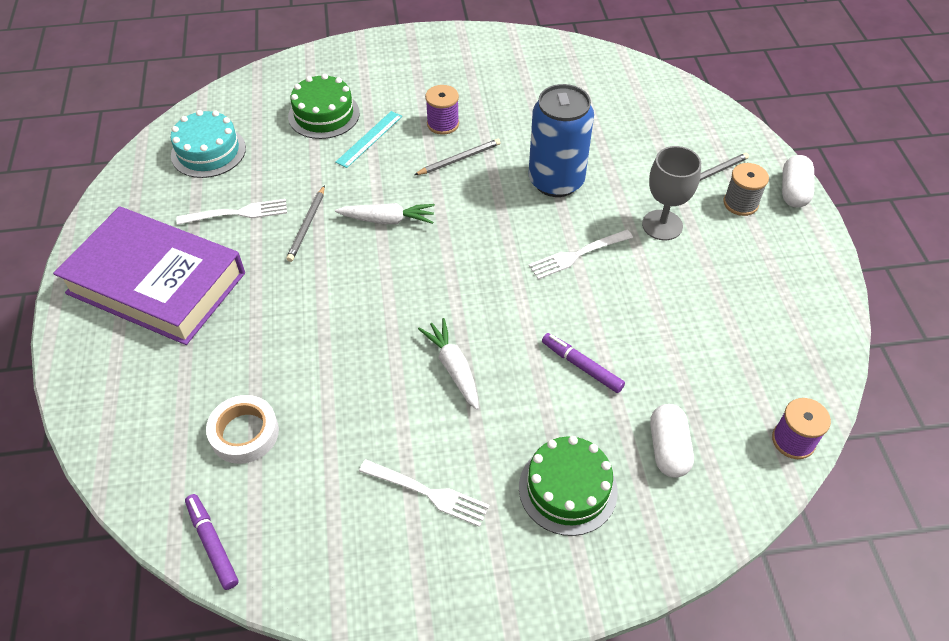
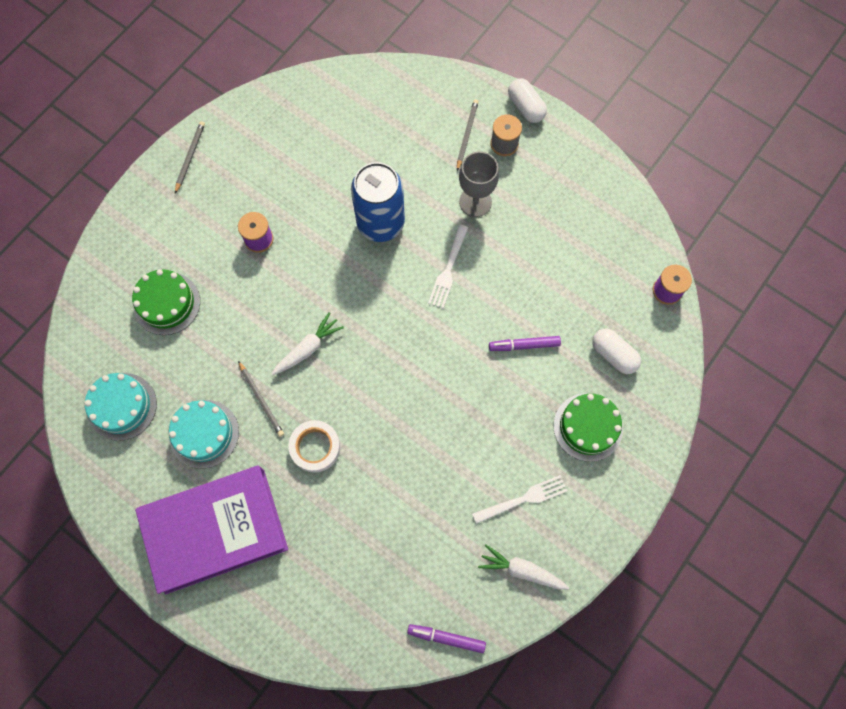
camera: 45 degrees left, 20 degrees up
(237, 213) = (204, 433): white fork -> turquoise cake
(244, 433) = (389, 565): white tape -> white tape (315, 447)
(369, 139) = (223, 296): turquoise ruler -> none
(453, 368) = (457, 413): white carrot -> white carrot (521, 570)
(459, 159) = (301, 259): grey pencil -> grey pencil (190, 157)

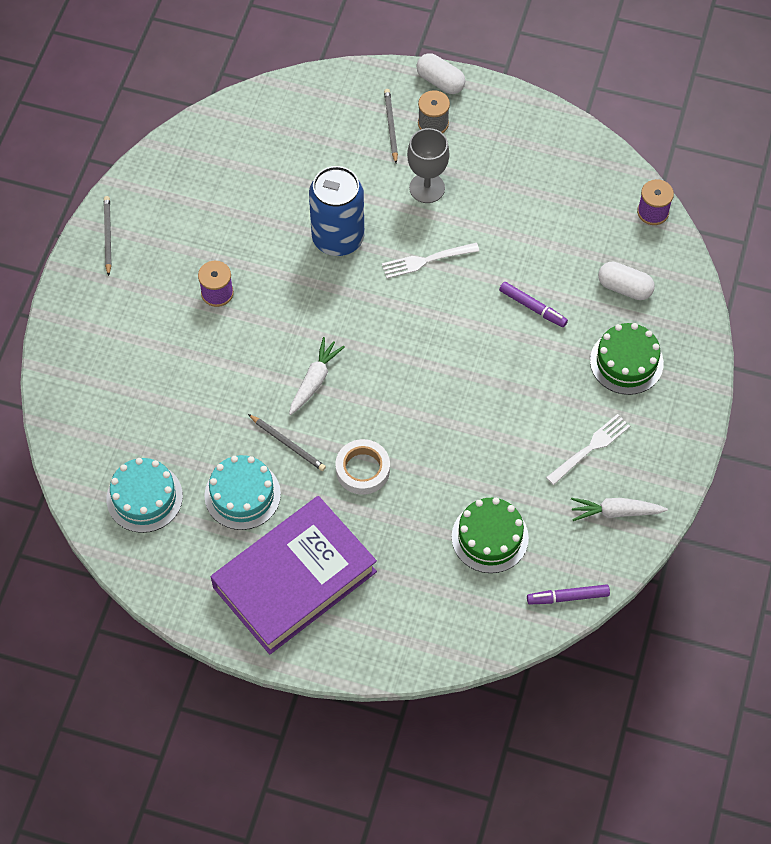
camera: 20 degrees left, 10 degrees down
(167, 303) = (147, 385): green cake -> green cake (490, 537)
(448, 269) = (426, 260): white fork -> white fork turned 75 degrees clockwise
(524, 345) = (532, 307): purple marker -> purple marker turned 120 degrees counterclockwise

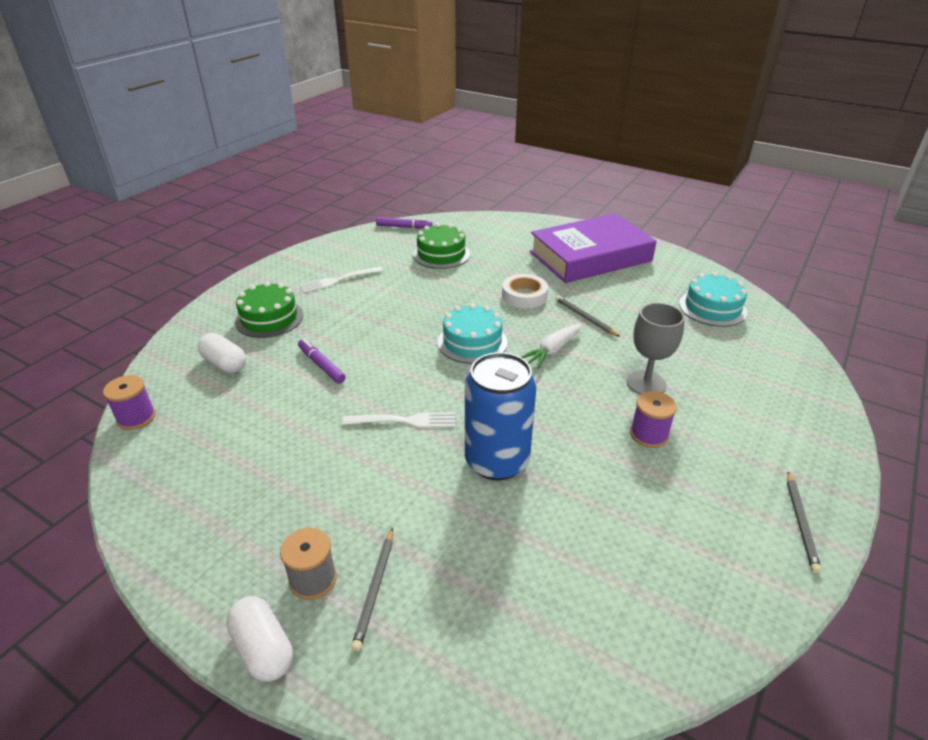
camera: 165 degrees left, 25 degrees down
(242, 494) = (627, 297): turquoise cake -> turquoise cake (472, 342)
(427, 188) = (366, 494): grey goblet -> grey goblet (646, 383)
(615, 512) = (345, 252): white carrot -> none

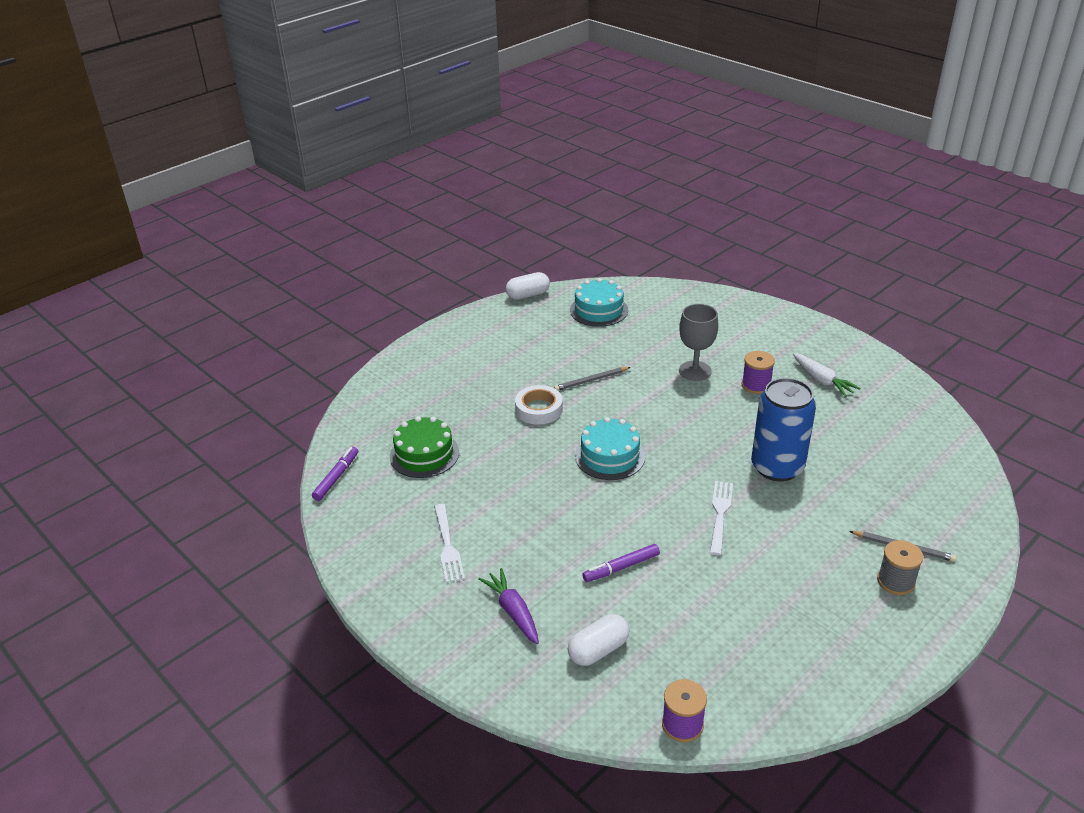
camera: 75 degrees left, 0 degrees up
(263, 649) = (957, 610): white capsule -> white capsule (528, 295)
(269, 318) = (513, 611): green cake -> purple carrot
(552, 351) = (637, 410): white carrot -> white carrot (822, 380)
(590, 256) = (480, 353): purple book -> none
(801, 523) = (844, 348): grey pencil -> none

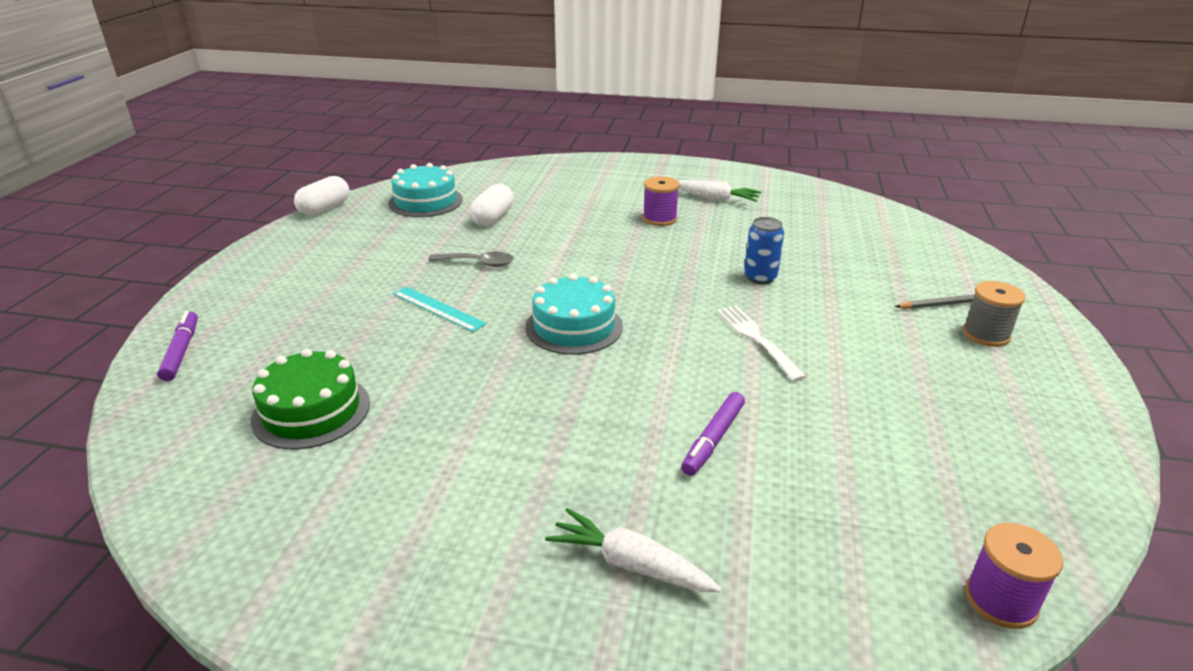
camera: 35 degrees left, 5 degrees down
(336, 477) = (173, 497): purple marker -> purple marker (181, 351)
(447, 545) = (447, 517): white fork -> none
(513, 611) = (630, 564): purple carrot -> white carrot
(539, 409) = (438, 308): white tape -> turquoise ruler
(591, 380) = (478, 263): grey pencil -> grey spoon
(598, 650) = (796, 557): white capsule -> white capsule (493, 218)
(695, 371) = (586, 224): grey goblet -> none
(777, 467) = (760, 277): blue can -> blue can, size x0.51

